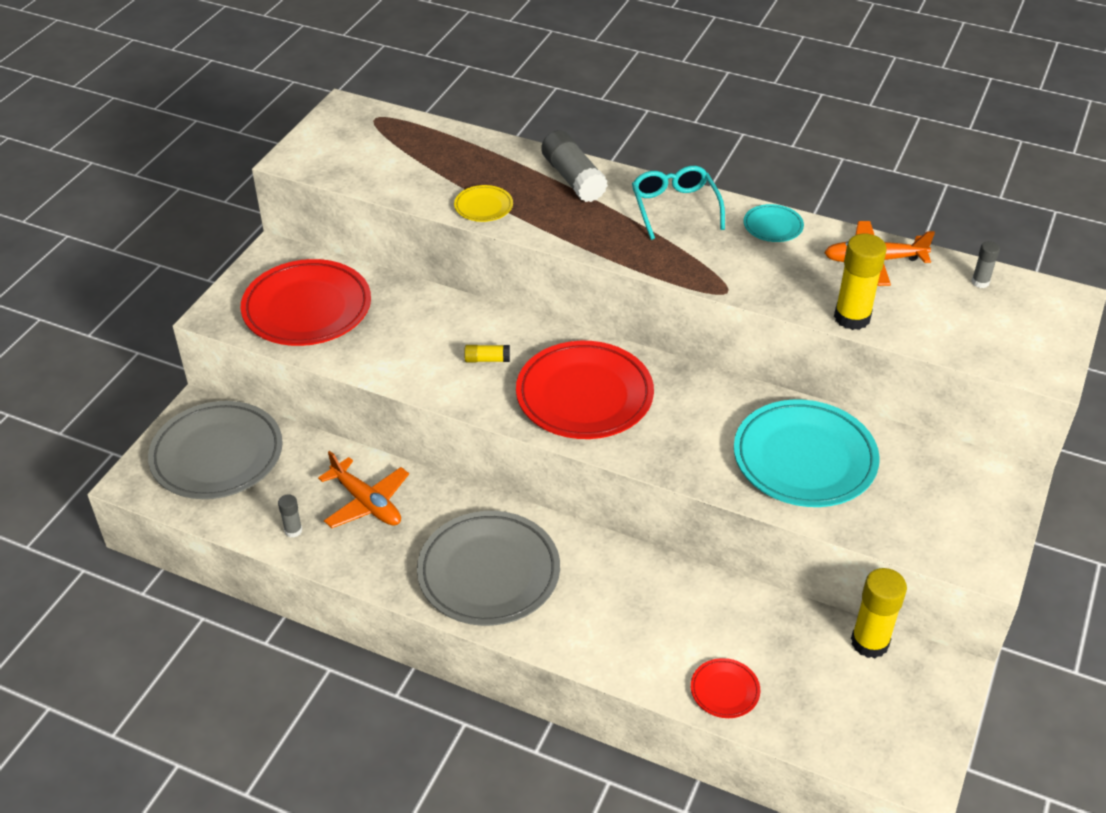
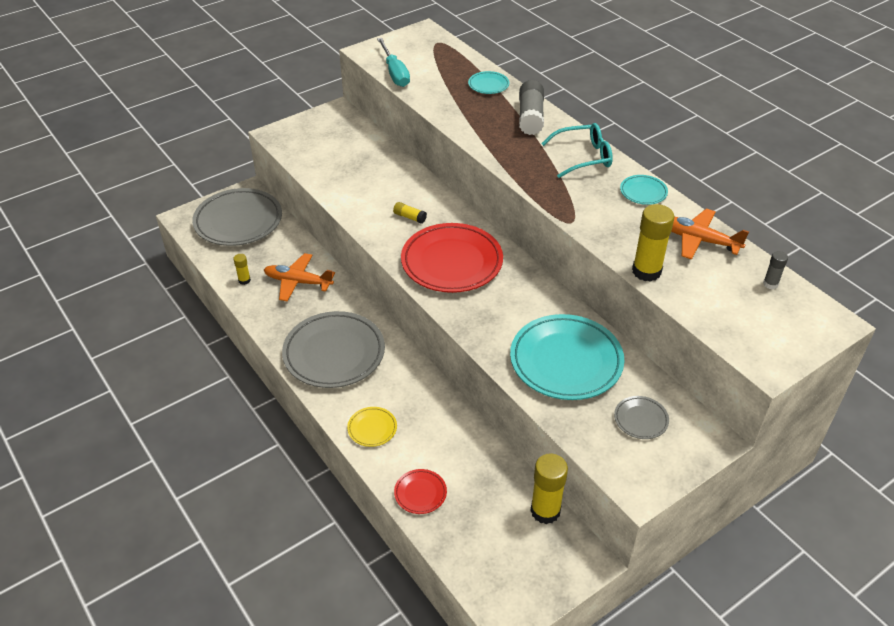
camera: 30 degrees right, 0 degrees up
(293, 530) = (244, 280): grey glue stick -> yellow glue stick
(307, 308) = (329, 148): red plate -> none
(356, 177) = (394, 73): none -> turquoise screwdriver
(367, 503) = (298, 282): orange plane -> orange plane turned 120 degrees clockwise
(483, 206) = (456, 115): yellow plate -> yellow plate (372, 428)
(488, 154) = (488, 85): none -> turquoise plate
(674, 207) = (583, 157): turquoise glasses -> turquoise glasses turned 60 degrees clockwise
(929, 489) = (641, 419): none -> grey plate

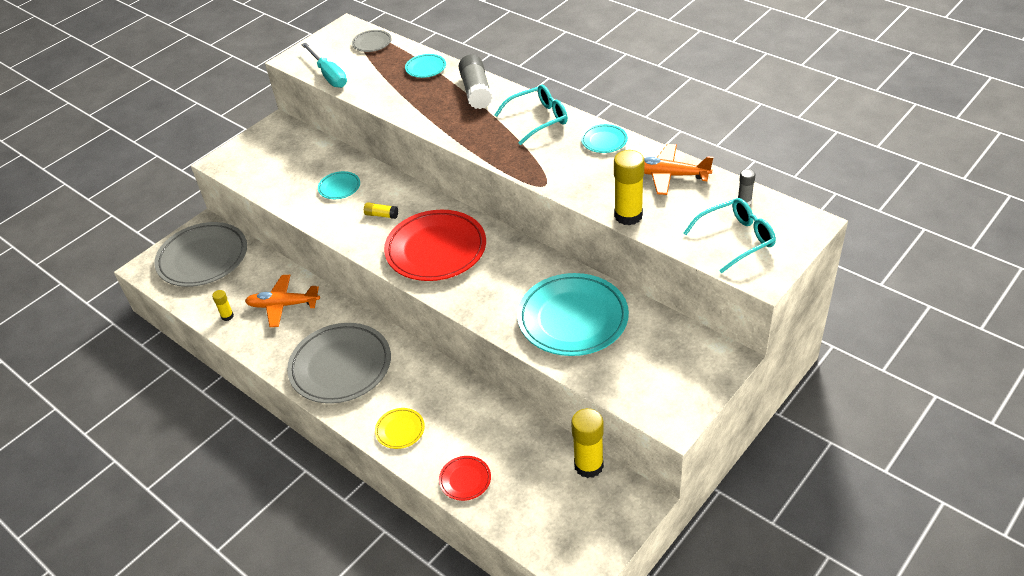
camera: 10 degrees left, 0 degrees up
(378, 182) = (339, 187): none -> turquoise plate
(641, 419) = (657, 356): grey plate -> grey plate (372, 43)
(751, 320) = (736, 239): none -> turquoise glasses

